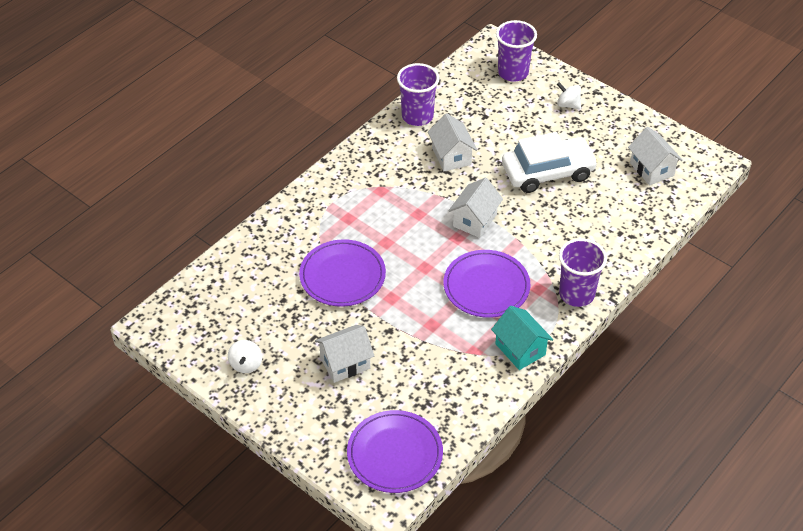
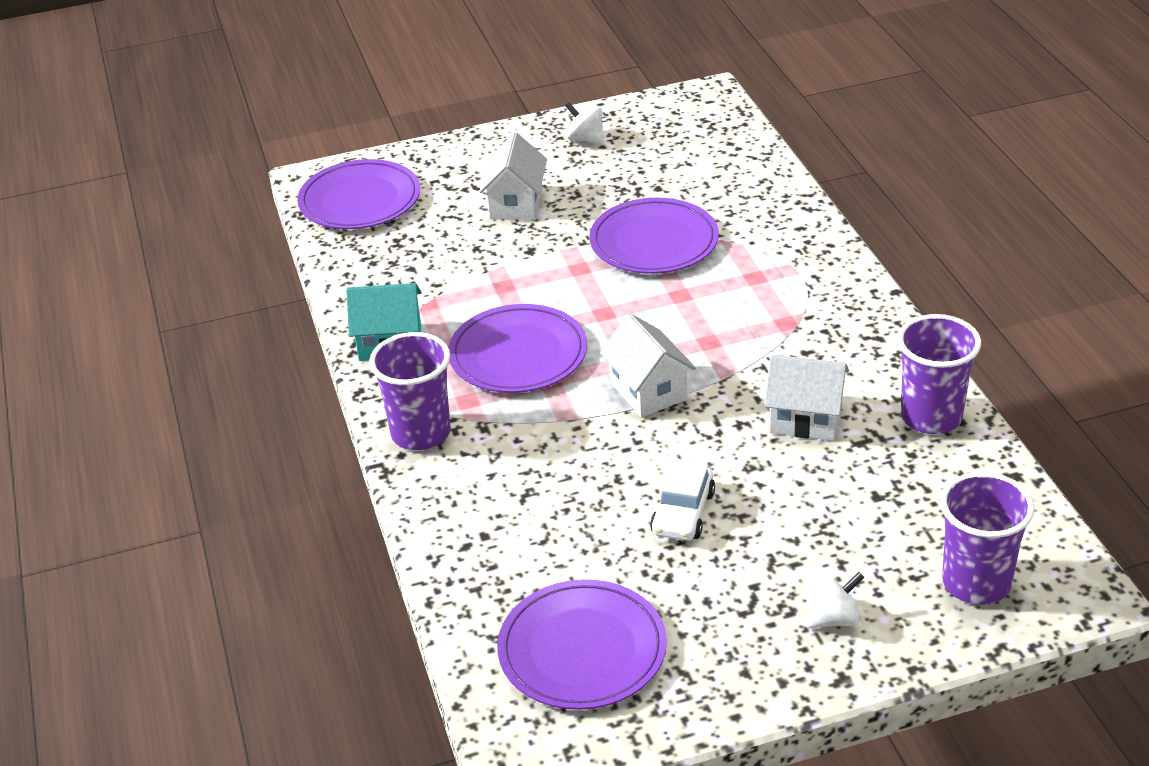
camera: 125 degrees right, 10 degrees down
(548, 172) = (683, 513): white car -> white car, size x0.55
(651, 169) = (582, 650): white house -> purple plate

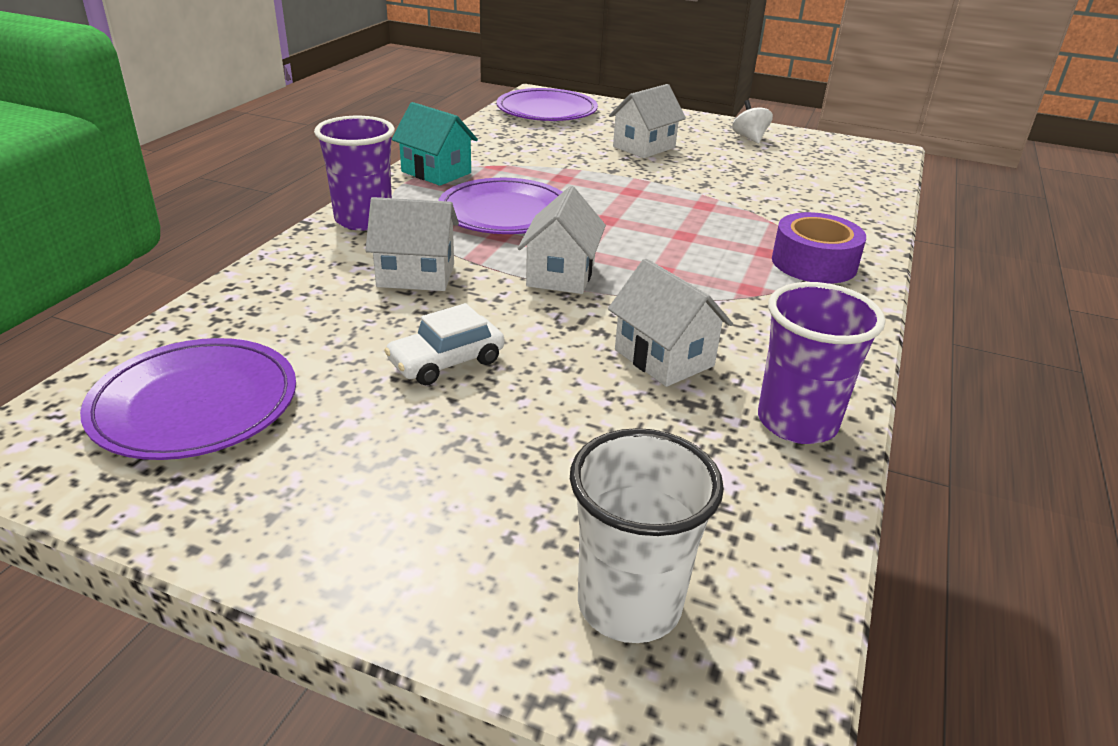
camera: 35 degrees right, 5 degrees down
(550, 459) = (416, 275): none -> white house
(654, 242) = (713, 201): purple plate -> none
(797, 269) = (814, 263): none -> purple tape
(833, 618) = (426, 528): white spinning top -> none
(976, 583) = (629, 604): purple cup -> white cup

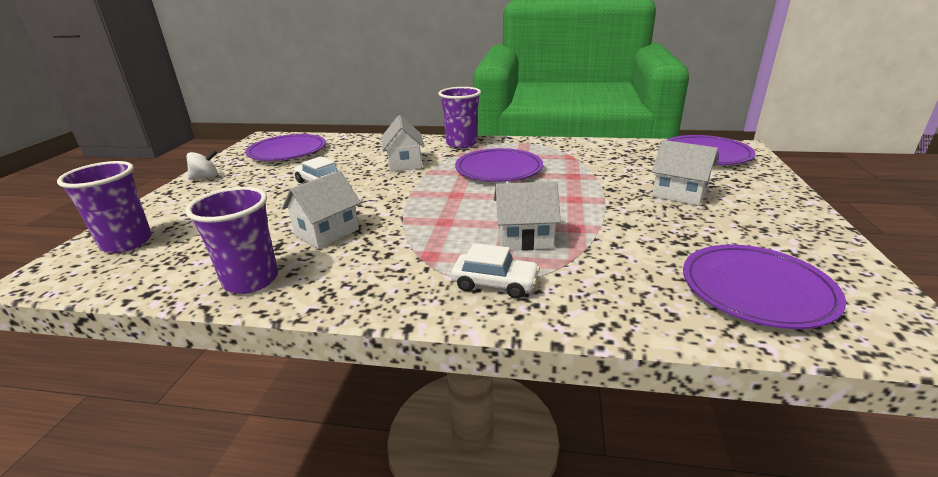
camera: 80 degrees right, 5 degrees down
(436, 172) = (542, 146): turquoise house -> none
(561, 275) = (422, 194): white house -> white house (524, 239)
(629, 604) = (127, 242): white cup -> purple cup
(749, 138) = (790, 238): white spinning top -> white spinning top (206, 177)
(814, 263) = (495, 283): purple tape -> white car
(828, 171) = (756, 289): none -> purple plate

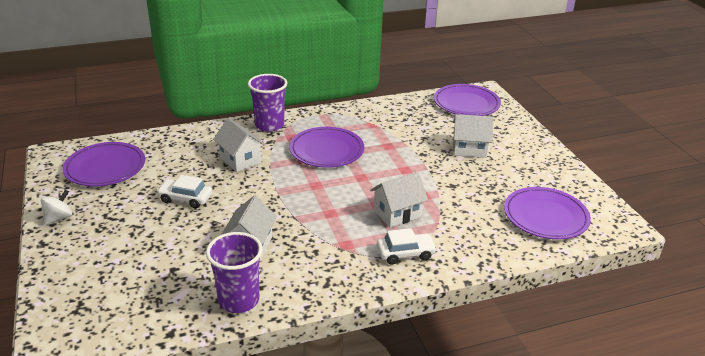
camera: 30 degrees left, 5 degrees up
(127, 242) = (84, 302): purple cup -> none

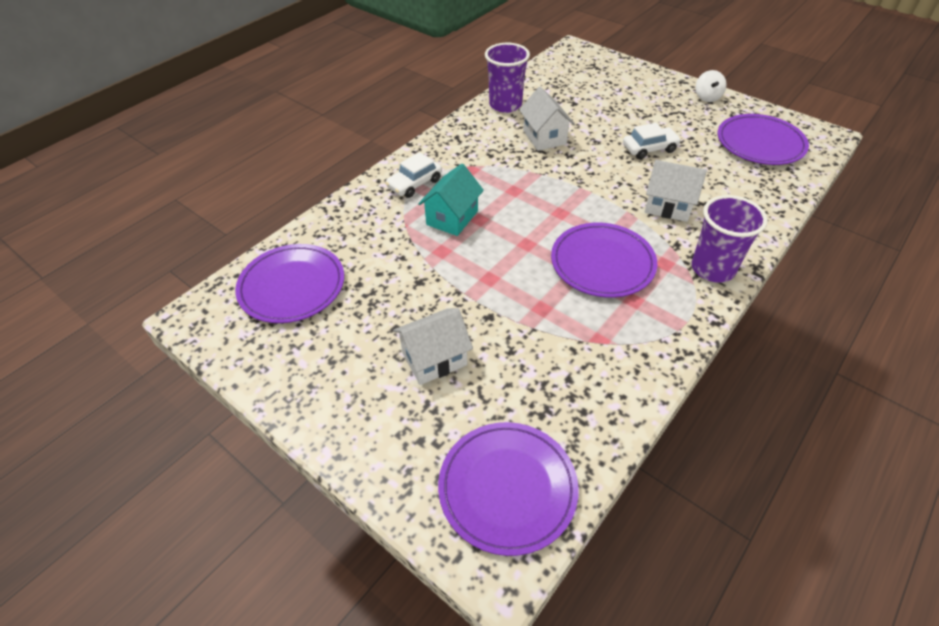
camera: 150 degrees right, 15 degrees up
(397, 214) = (452, 218): white house -> turquoise house

